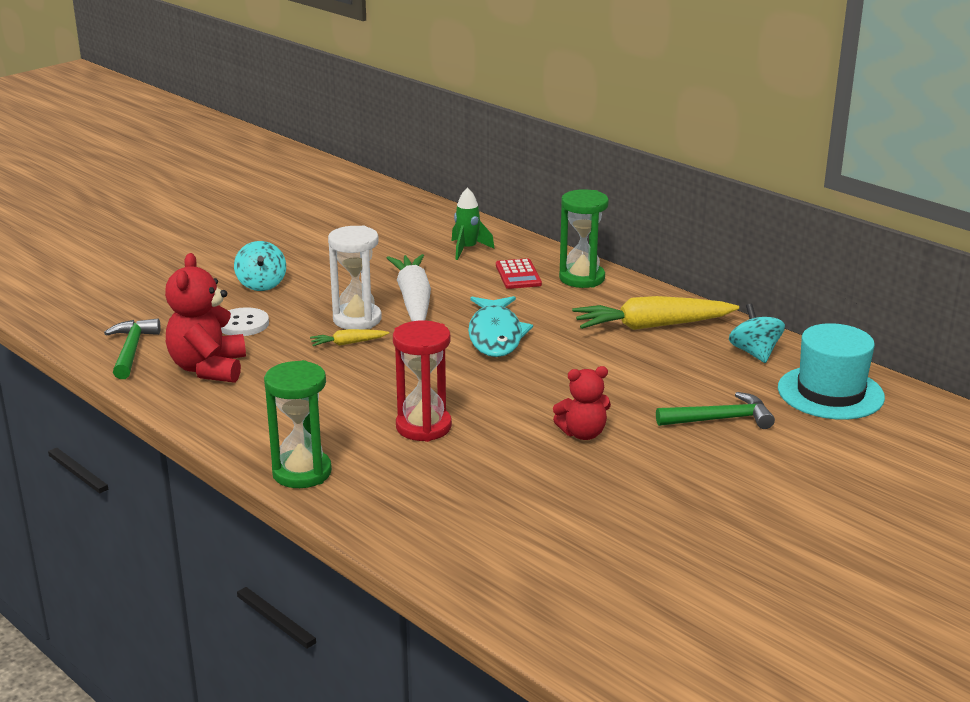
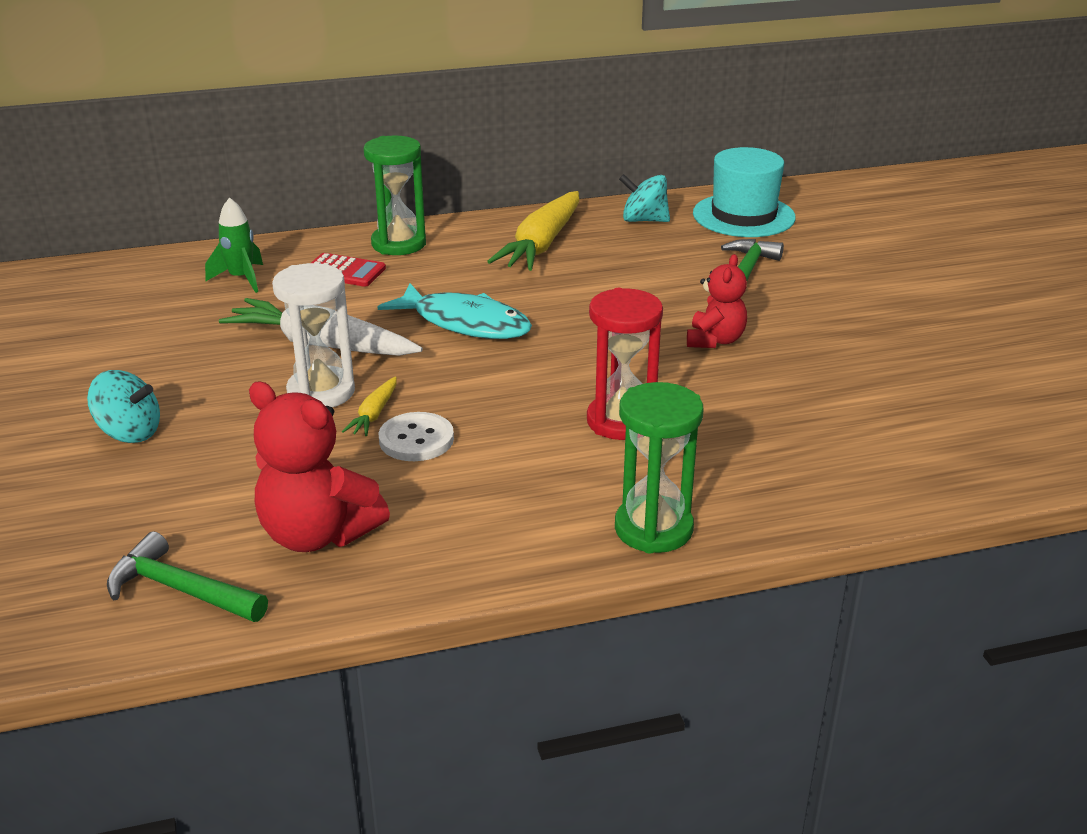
camera: 60 degrees left, 5 degrees up
(243, 324) = (225, 475): white button -> white button (416, 439)

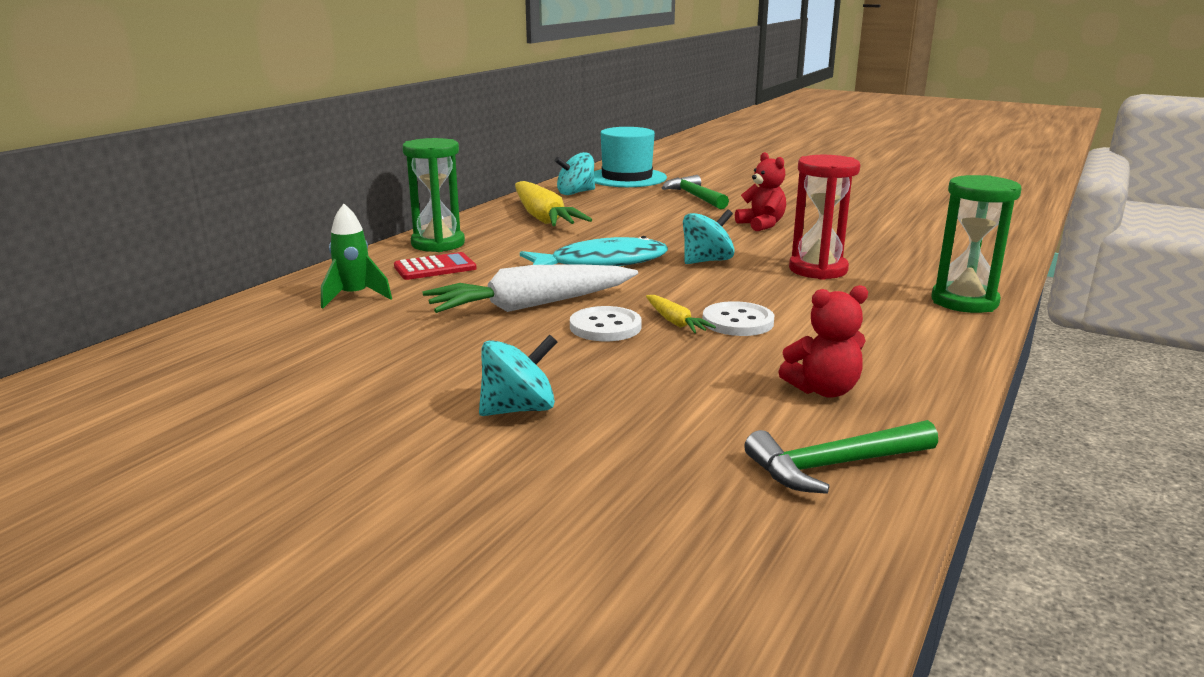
camera: 45 degrees left, 10 degrees down
(317, 534) = (823, 390): red teddy bear -> red teddy bear, size x0.63
(321, 392) = (605, 327): white hourglass -> white button
(552, 362) = (706, 261): none -> turquoise spinning top

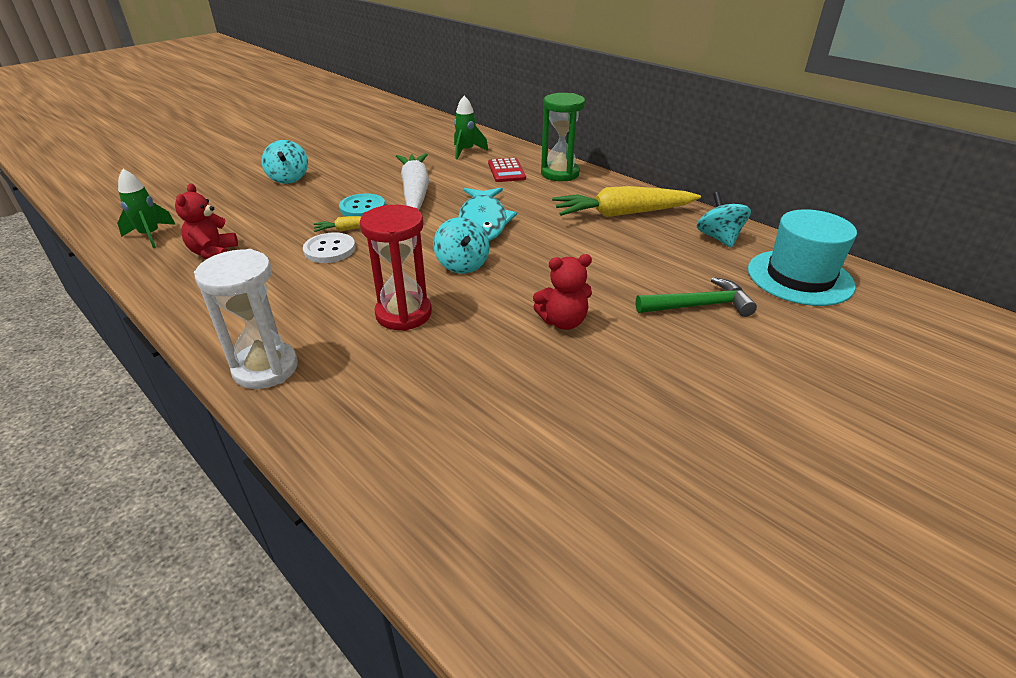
camera: 105 degrees right, 15 degrees up
(605, 327) = (362, 208): white button -> turquoise button
(835, 466) = (150, 236): green hammer -> green rocket
(964, 302) = (265, 368): green hourglass -> white hourglass

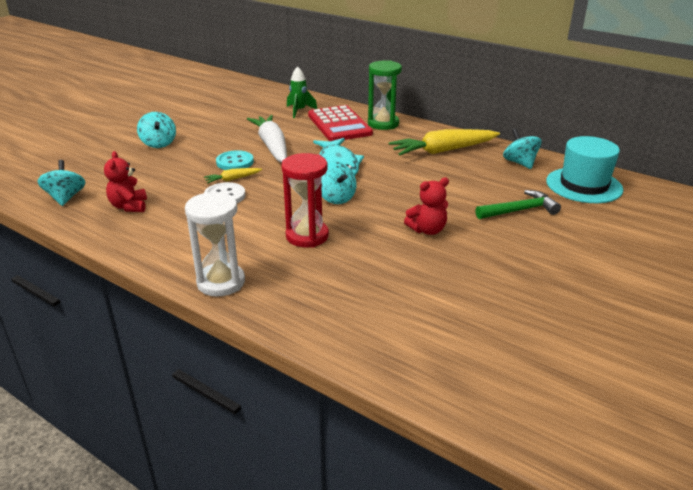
camera: 10 degrees left, 5 degrees down
(150, 236) = (66, 198): green rocket -> turquoise spinning top
(506, 171) = (339, 124): red calculator -> red calculator, size x1.79

